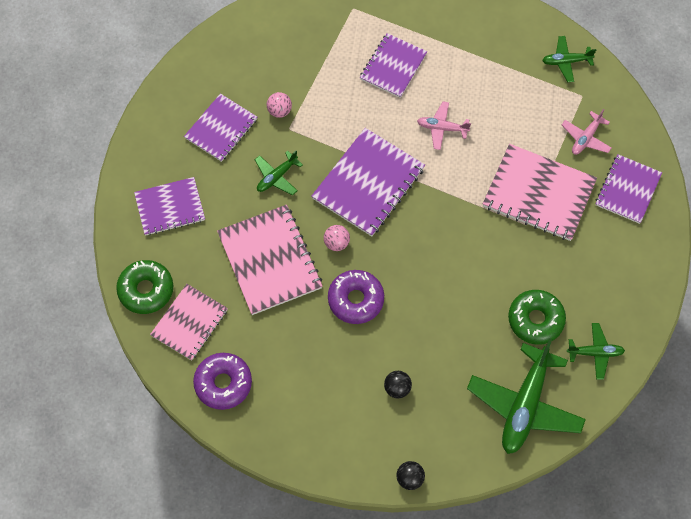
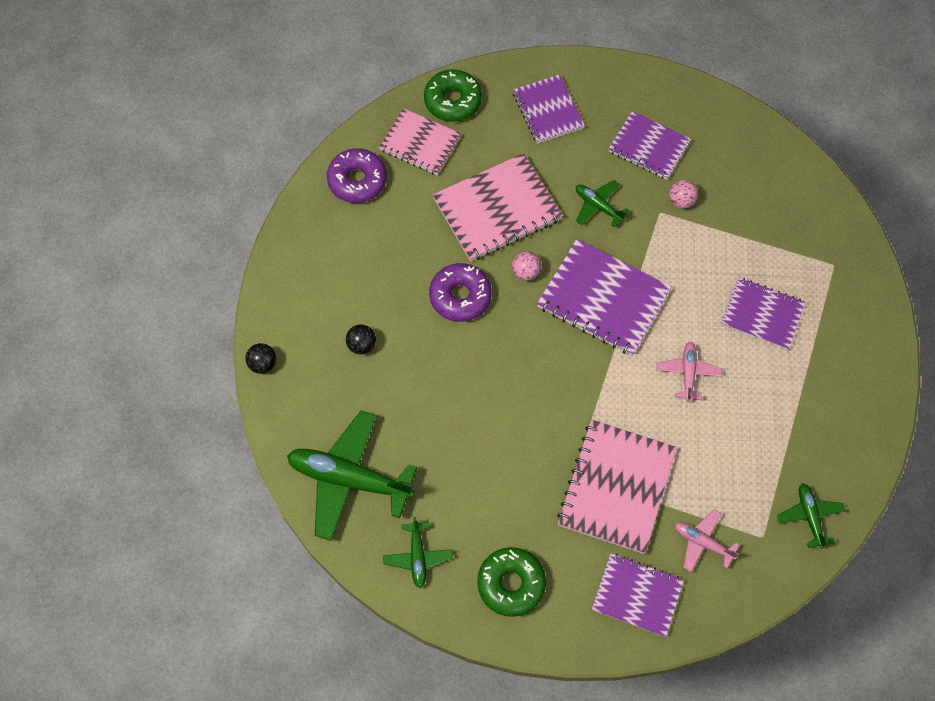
camera: 85 degrees right, 0 degrees up
(535, 320) = (453, 488): green donut -> green donut (511, 584)

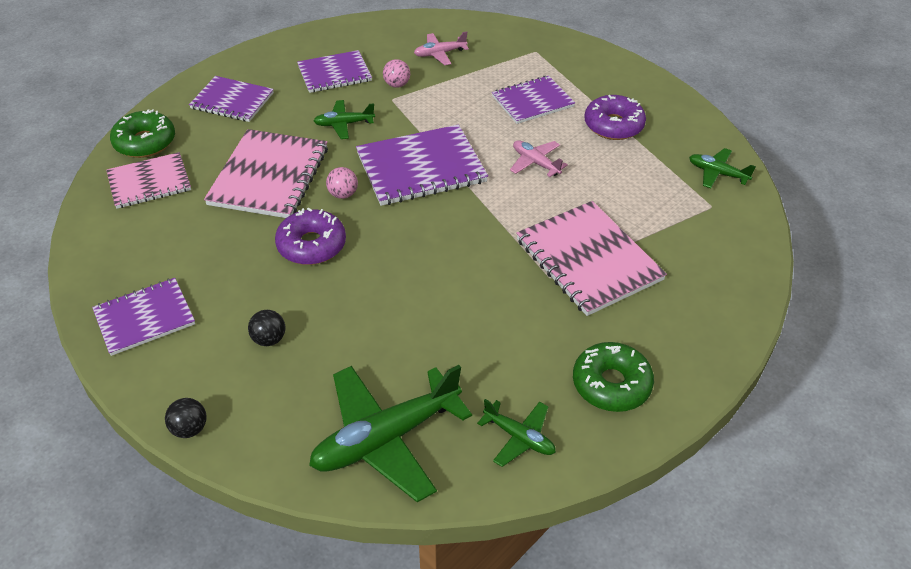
camera: 50 degrees left, 20 degrees down
(357, 180) = (120, 240): purple donut -> purple donut (613, 125)
(637, 595) = (697, 307): purple notebook -> purple notebook (144, 318)
(702, 542) = (685, 241): pink plane -> pink plane (439, 54)

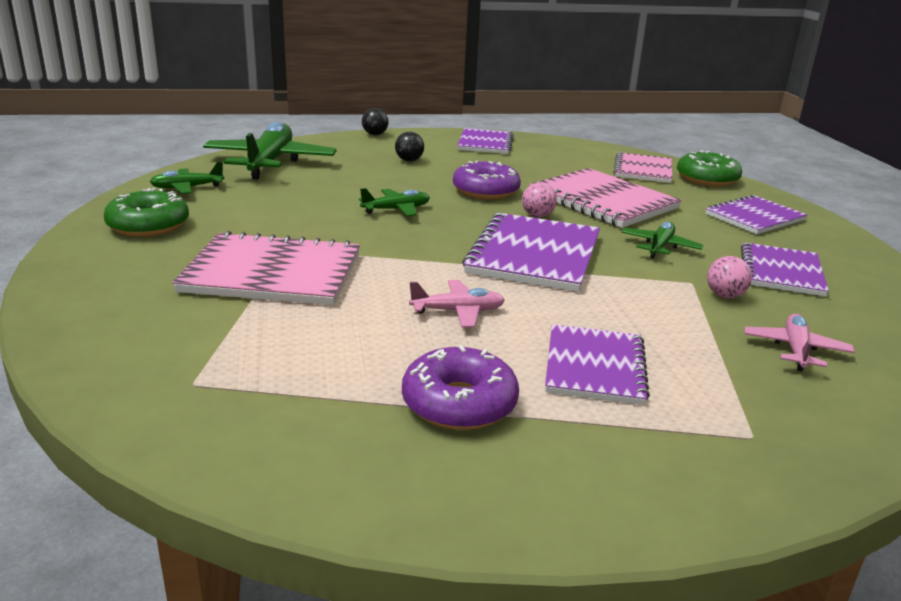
camera: 125 degrees right, 20 degrees down
(717, 173) = (230, 431): green plane -> green plane (396, 209)

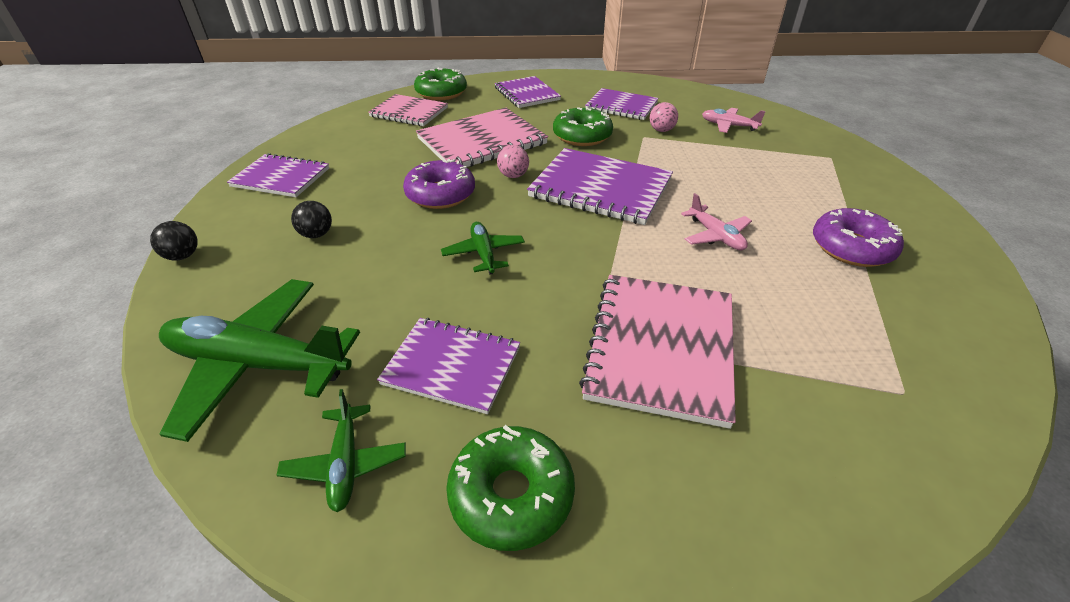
camera: 80 degrees left, 15 degrees up
(458, 311) = (715, 236): pink plane -> pink plane turned 150 degrees clockwise
(594, 366) = (777, 190): purple notebook -> purple notebook (452, 366)
(660, 247) = (582, 136): green plane -> green donut

